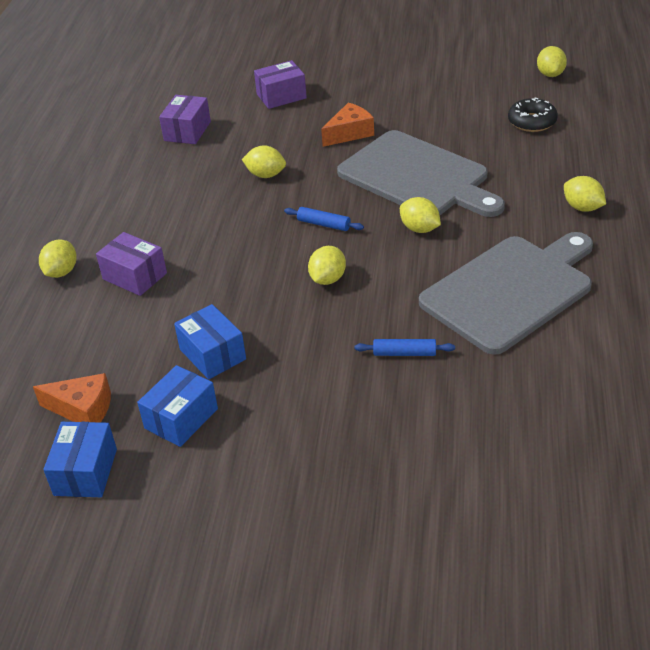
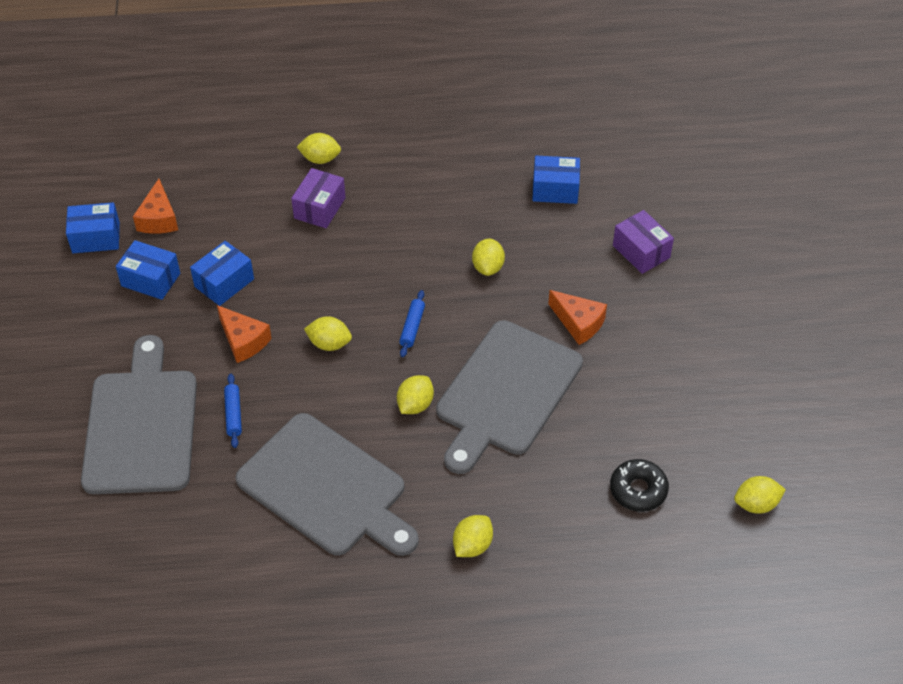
camera: 75 degrees right, 10 degrees up
(187, 131) = (555, 189): purple box -> blue box
(304, 342) = (243, 341): none -> orange cheese
(404, 430) = (142, 425): none -> grey cutting board

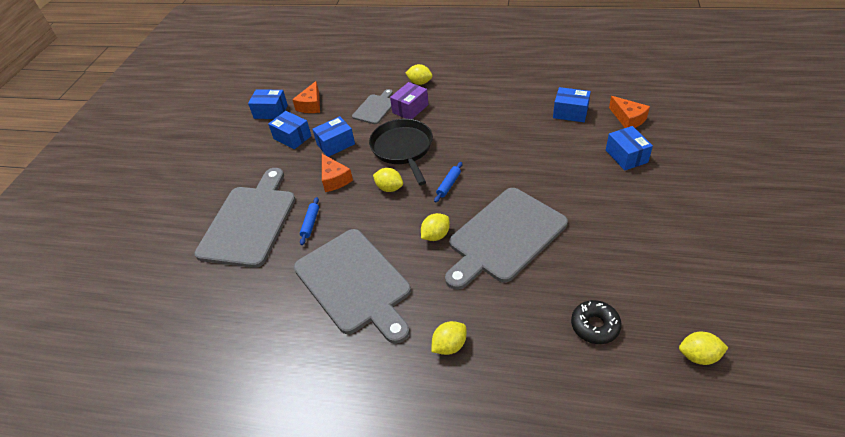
camera: 20 degrees right, 5 degrees down
(264, 213) = (375, 108): none -> grey cutting board
(329, 278) = (403, 148): none -> black pan
(488, 267) = (512, 154): yellow lemon -> none
(578, 323) = (570, 197): orange cheese -> orange cheese (628, 119)
(641, 251) = (626, 156): purple box -> blue box

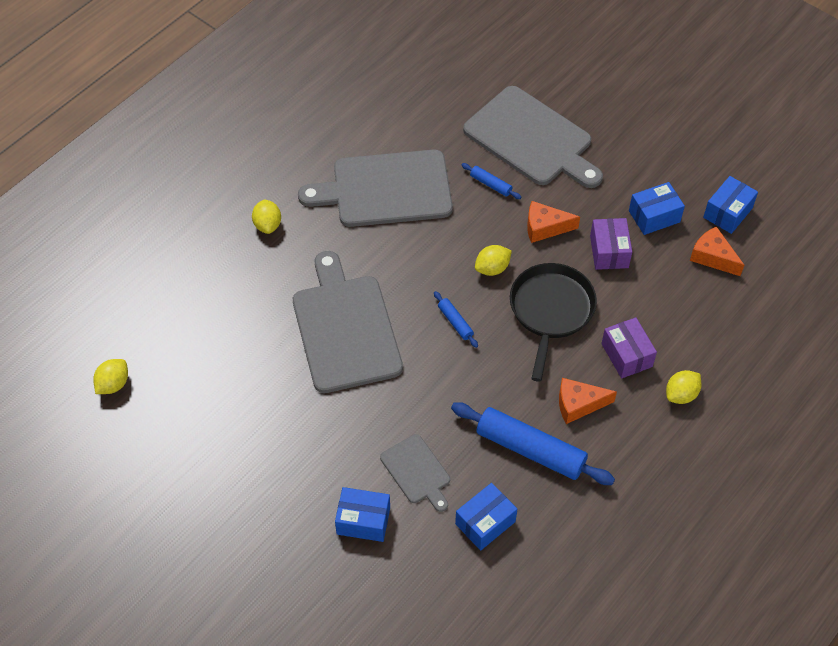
camera: 115 degrees right, 10 degrees up
(335, 144) = (609, 252): blue box -> purple box
(375, 108) = (656, 319): grey cutting board -> grey cutting board (417, 471)
(403, 148) = (551, 310): black pan -> black pan turned 90 degrees counterclockwise
(436, 235) = (393, 275): yellow lemon -> none
(508, 116) = (530, 450): none -> blue rolling pin
(595, 326) = (198, 333): black donut -> none
(628, 119) = (423, 578): orange cheese -> orange cheese (578, 404)

